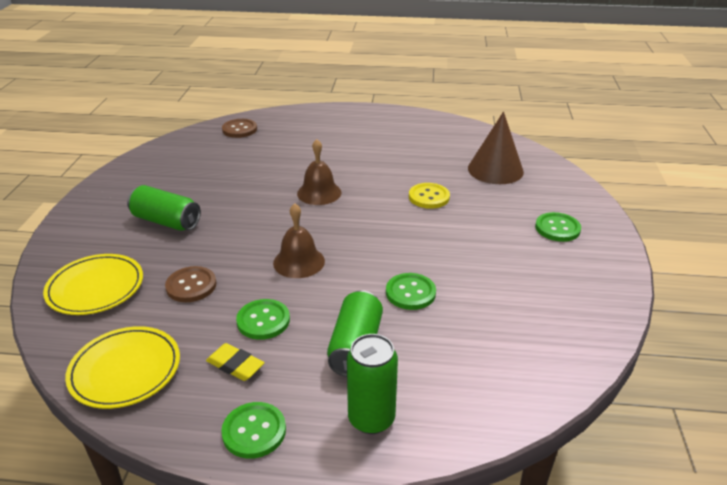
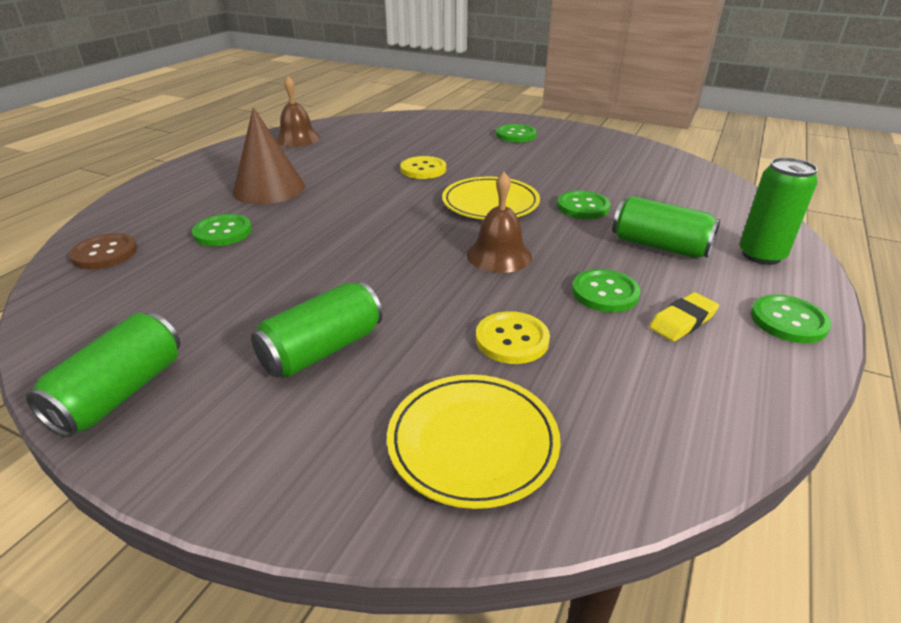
camera: 70 degrees left, 0 degrees up
(123, 179) = (120, 393): none -> green can
(125, 370) = (687, 415): yellow plate -> yellow plate (490, 203)
(191, 286) = (512, 339): brown button -> yellow button
(279, 152) = (223, 232): none -> green button
(319, 193) = (358, 221): brown bell -> brown bell (297, 138)
(495, 170) = (401, 135): brown cone -> brown cone (269, 189)

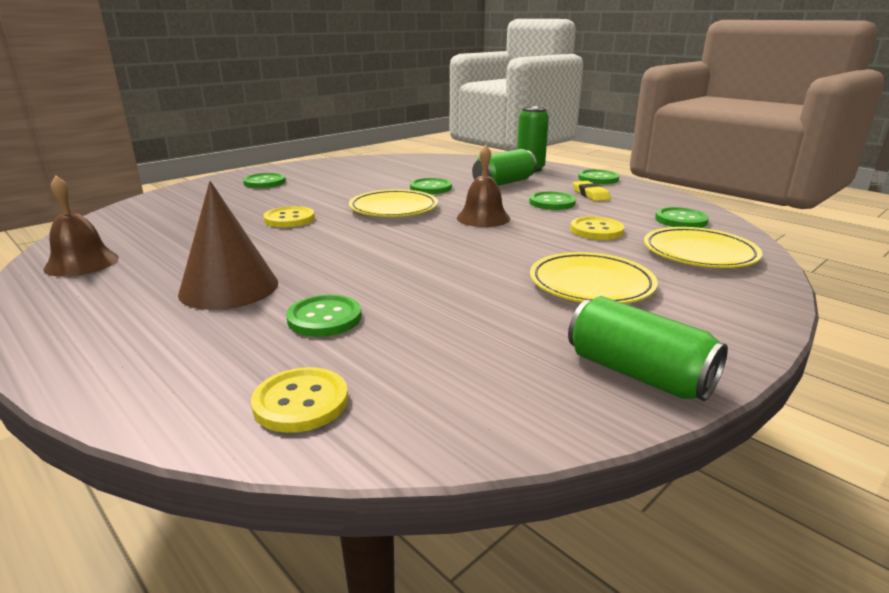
camera: 70 degrees left, 10 degrees down
(105, 253) = (301, 402): brown button -> yellow button
(322, 350) = (591, 284): green can -> yellow plate
(628, 423) = (681, 220): none -> green button

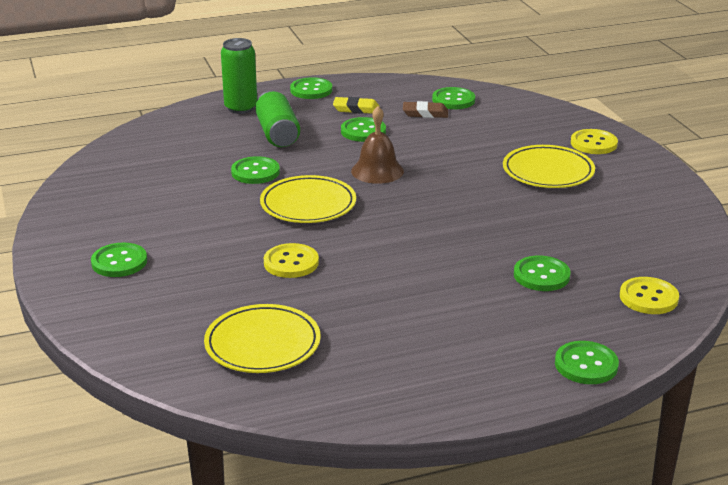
camera: 65 degrees left, 5 degrees up
(82, 263) = (334, 386): brown bell -> none
(104, 378) = (586, 365): none -> green button
(229, 288) = (457, 309): brown cone -> none
(596, 230) = (449, 136): yellow button -> yellow button (593, 143)
(629, 215) = (425, 113): none -> brown eraser
(638, 374) = (666, 196): green can -> none
(699, 253) = (522, 120): yellow plate -> yellow plate (262, 344)

